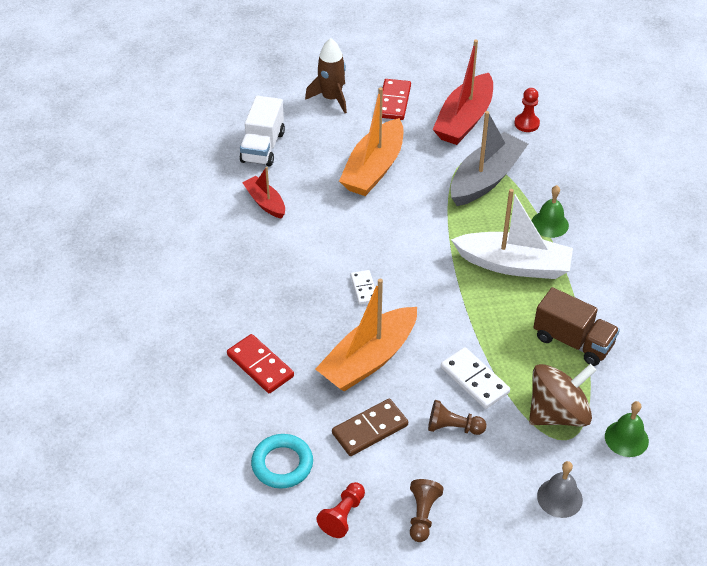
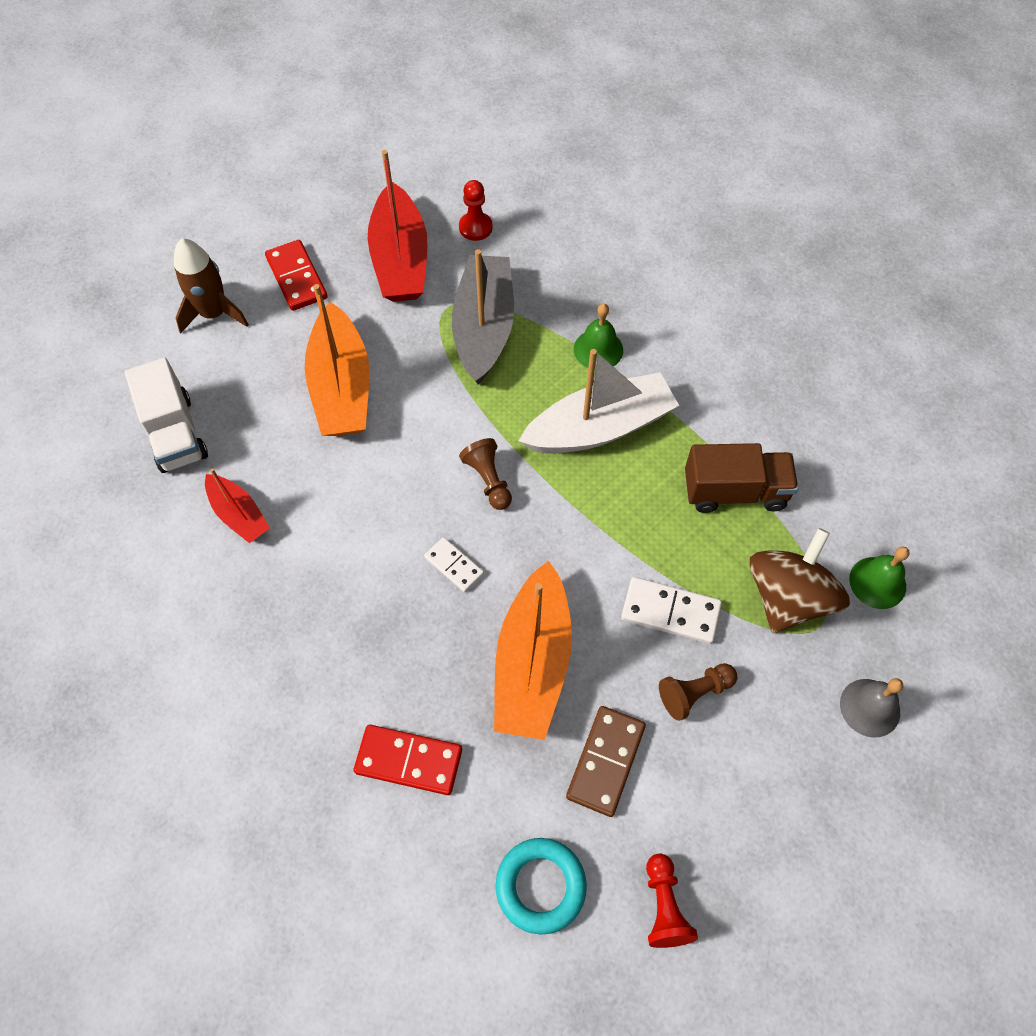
camera: 35 degrees left, 15 degrees up
(265, 202) = (239, 514): red boat -> red boat turned 150 degrees counterclockwise
(422, 515) = (749, 838): brown pawn -> brown pawn (488, 480)

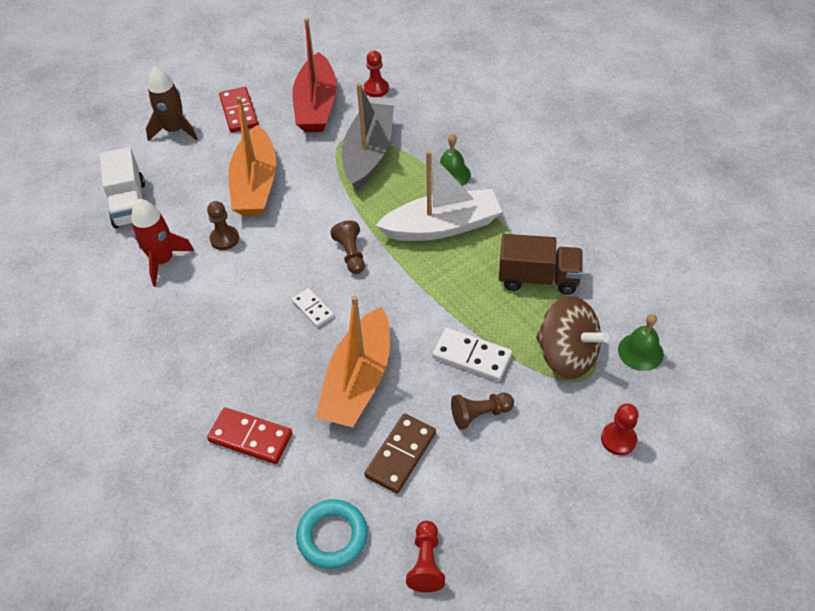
camera: 10 degrees right, 10 degrees down
(239, 514) = (163, 260): red boat -> red rocket
(316, 473) = (224, 239): none -> brown pawn
(788, 597) = (566, 355): brown spinning top -> brown spinning top turned 90 degrees clockwise
(870, 707) = (618, 439): grey bell -> red pawn

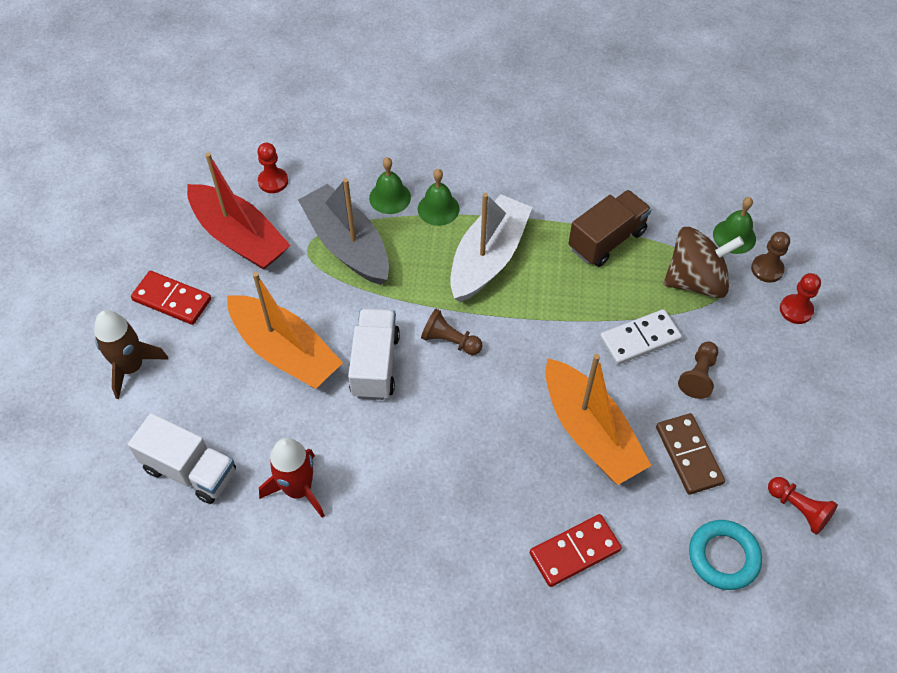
camera: 50 degrees left, 5 degrees up
(224, 239) = (326, 421): brown pawn -> brown pawn (767, 269)
(291, 231) = (375, 365): none -> white truck
(313, 309) = (482, 411): white domino -> none
(431, 146) = (390, 197): none -> green bell

